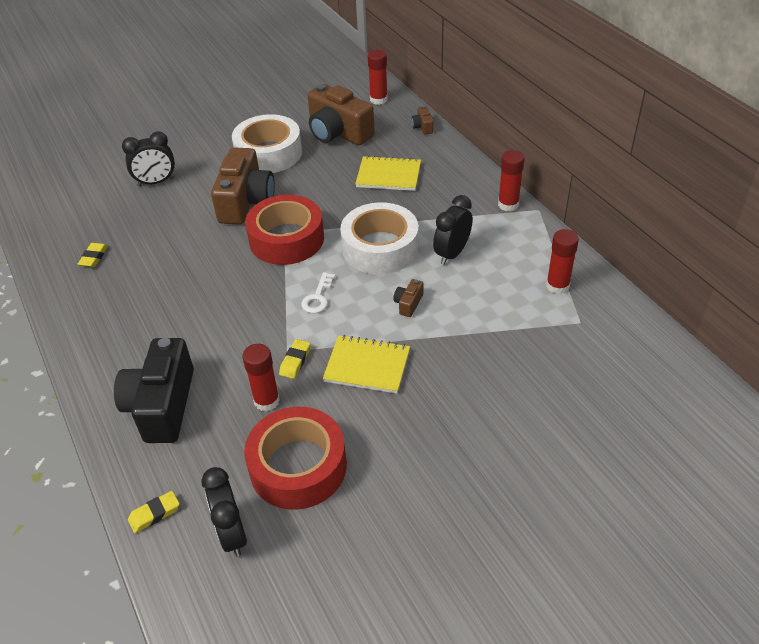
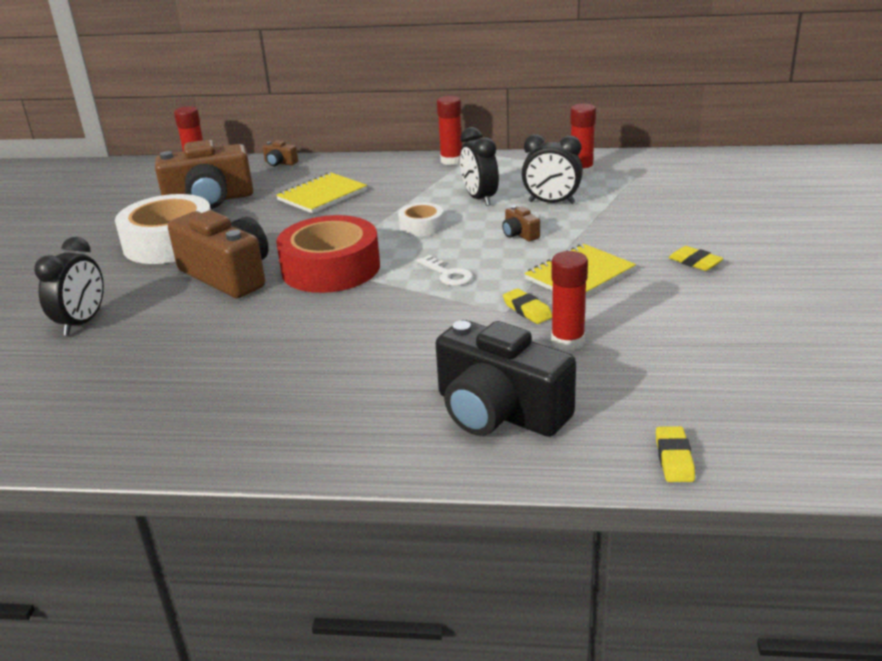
camera: 55 degrees left, 15 degrees down
(94, 257) = (149, 403): yellow eraser -> yellow eraser (695, 262)
(232, 534) = (746, 410): black clock -> black clock (551, 203)
(298, 466) = (682, 346): red tape -> none
(380, 248) = (421, 226): white tape -> white tape, size x0.49

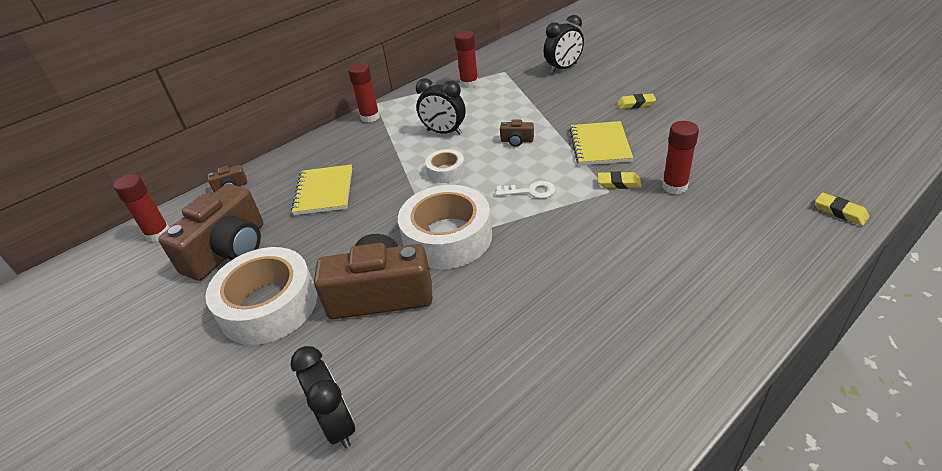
camera: 45 degrees left, 10 degrees up
(331, 268) = (447, 237): red tape -> white tape
(499, 412) = (732, 251): black camera -> none
(551, 203) = (493, 111): black clock -> black clock (563, 68)

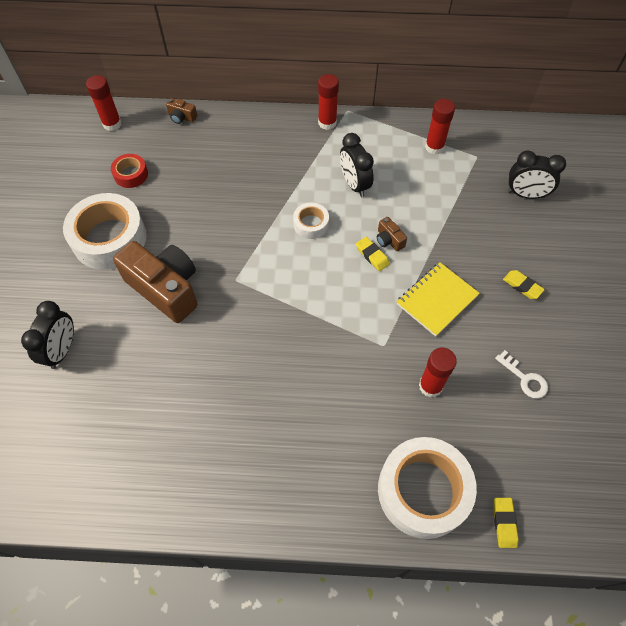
camera: 40 degrees right, 20 degrees up
(229, 251) = (131, 174): brown camera -> red tape
(324, 191) = (225, 172): yellow notebook -> none
(447, 237) = (245, 282): white tape -> white tape (423, 491)
(530, 191) = (337, 294): white key -> white key (525, 378)
(619, 183) = (399, 345): yellow eraser -> yellow eraser (372, 255)

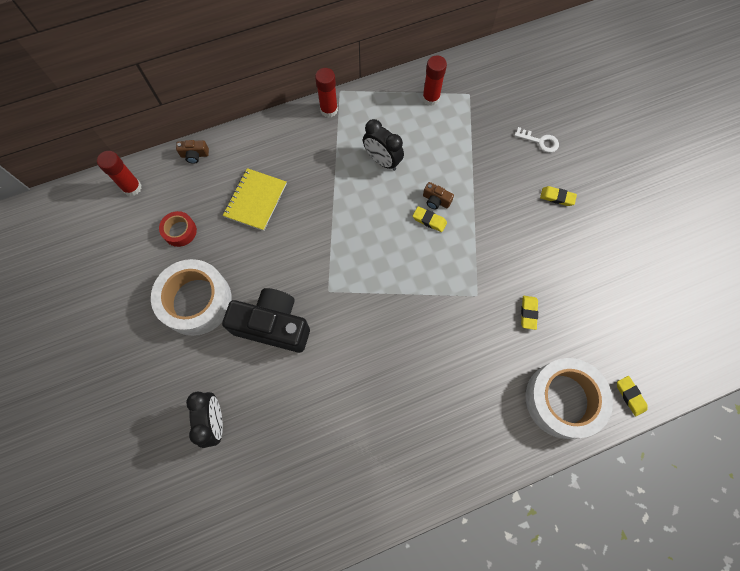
camera: 25 degrees left, 10 degrees up
(165, 288) = (273, 325): brown camera -> black camera
(311, 224) = (365, 213): white tape -> none
(430, 386) = (528, 313): red glue stick -> yellow eraser
(437, 300) = (498, 237): yellow notebook -> yellow notebook (255, 200)
(525, 195) = (523, 114): black clock -> none
(525, 378) = (593, 275): white key -> white key (540, 141)

